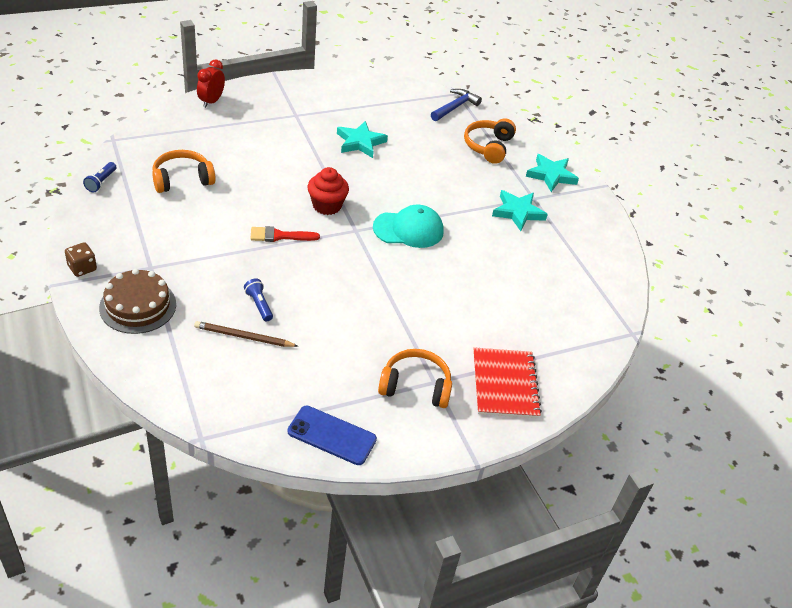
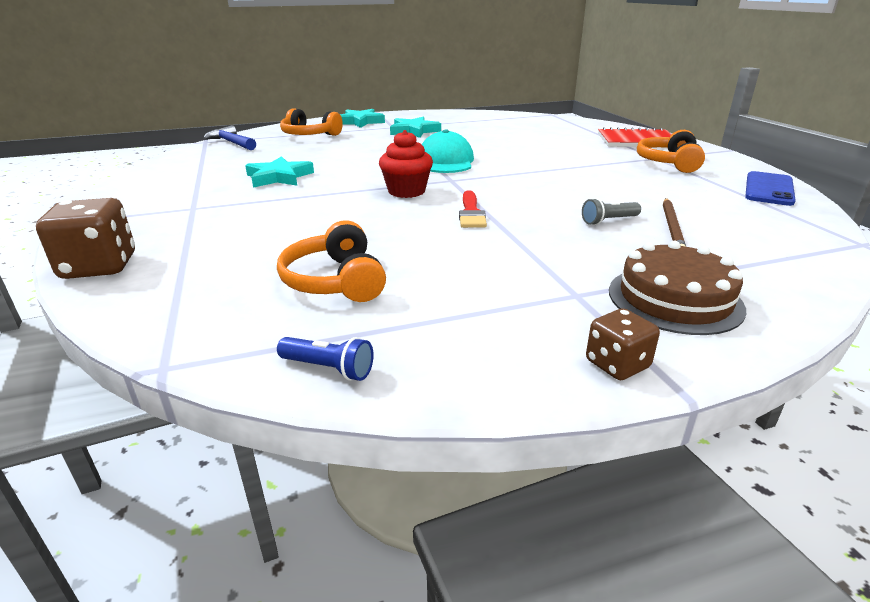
camera: 80 degrees left, 15 degrees down
(211, 101) = (99, 267): red clock -> brown dice
(259, 305) = (608, 221): blue flashlight -> grey flashlight

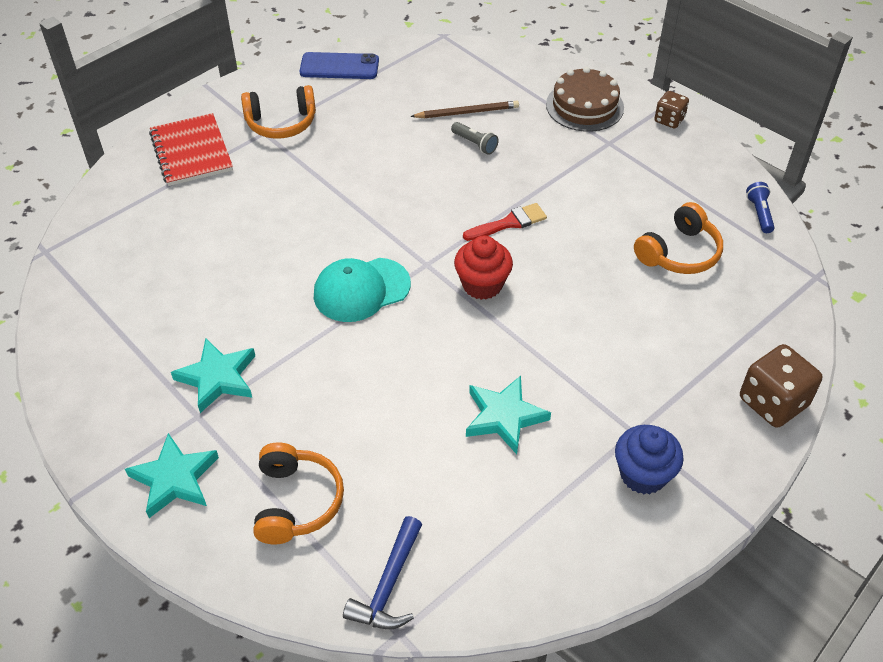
camera: 115 degrees left, 20 degrees up
(160, 202) = (643, 474): none -> blue cupcake

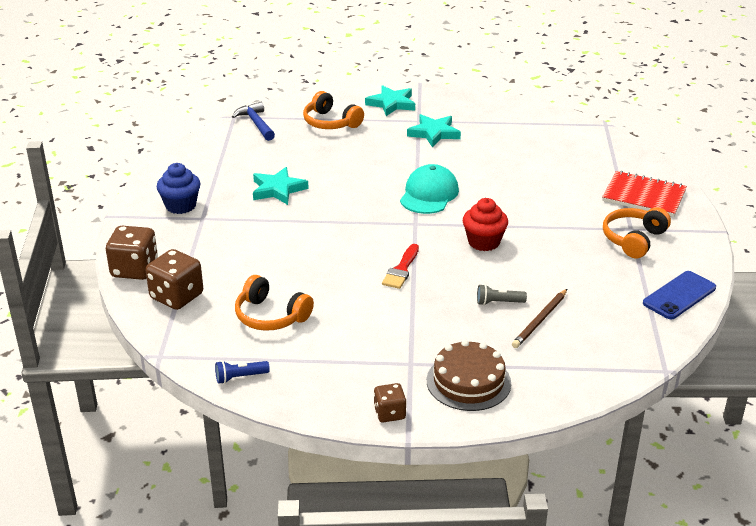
camera: 135 degrees right, 15 degrees down
(482, 285) = (369, 231): red cupcake -> red cupcake (484, 242)
(679, 253) = (270, 316): orange headphones -> orange headphones turned 60 degrees counterclockwise
(752, 334) = (176, 296): none -> brown dice
(759, 213) = (240, 377): blue flashlight -> blue flashlight turned 120 degrees clockwise

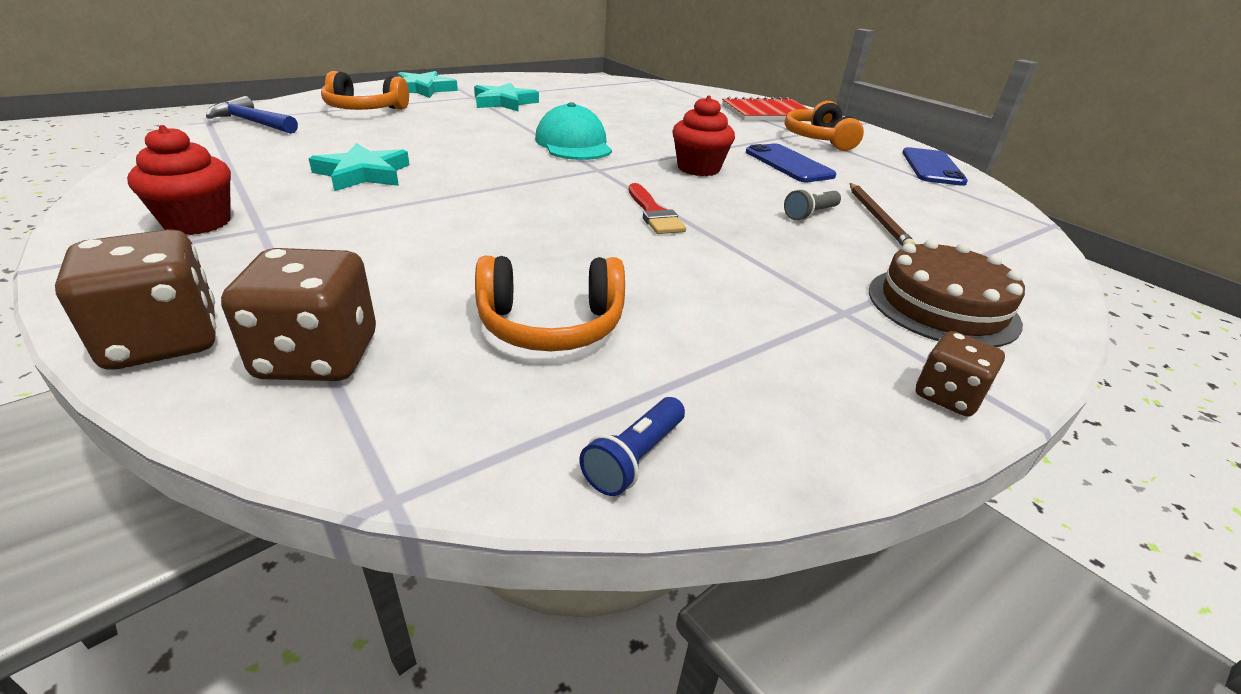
camera: 40 degrees left, 0 degrees up
(181, 206) = (198, 222): blue cupcake -> red cupcake
(560, 257) = (788, 164): none -> blue phone

